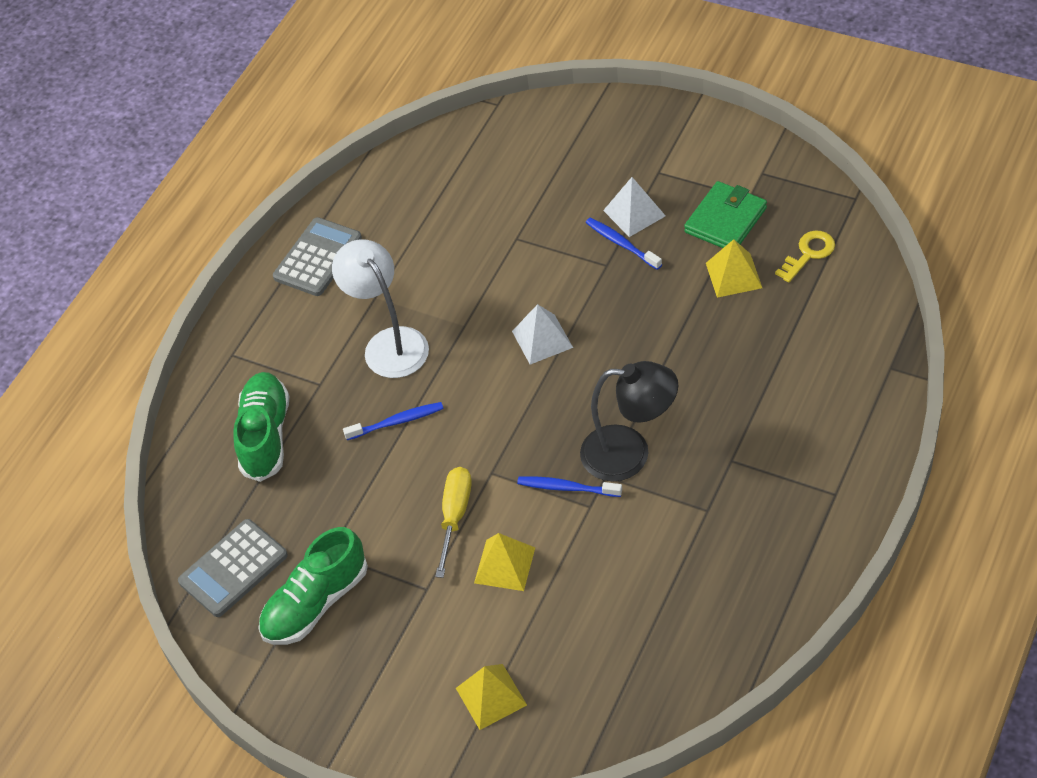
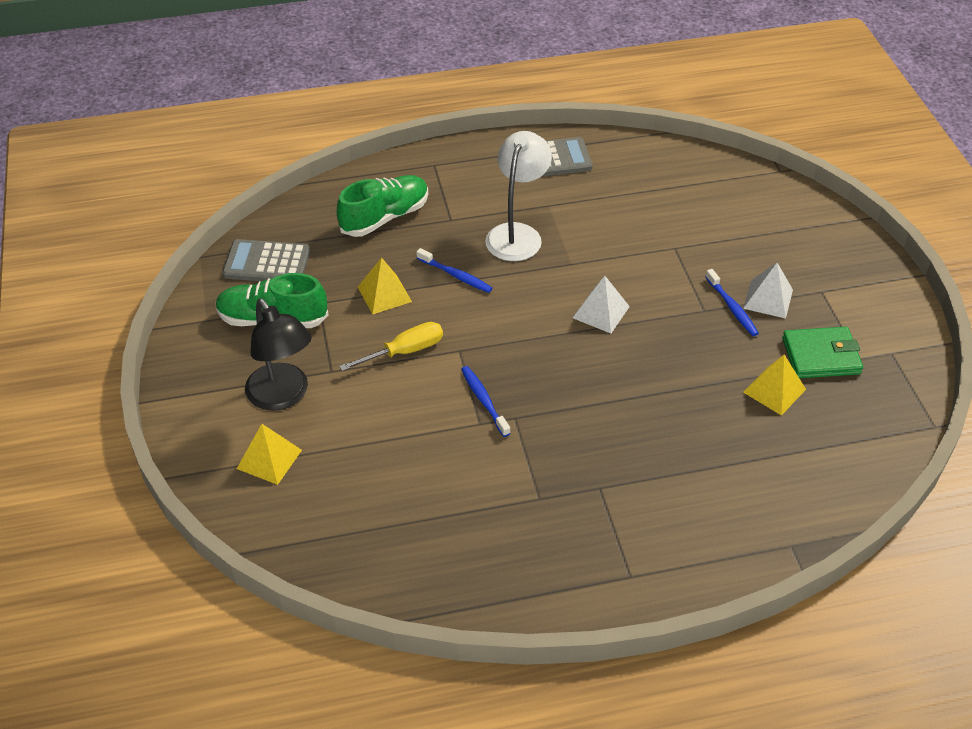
camera: 45 degrees right, 5 degrees down
(504, 565) = (386, 403): yellow pyramid -> yellow pyramid (384, 294)
(621, 244) = (732, 307): blue toothbrush -> blue toothbrush turned 150 degrees clockwise
(630, 453) = (548, 420): black lamp -> black lamp (283, 396)
(809, 254) = (846, 426): yellow key -> none

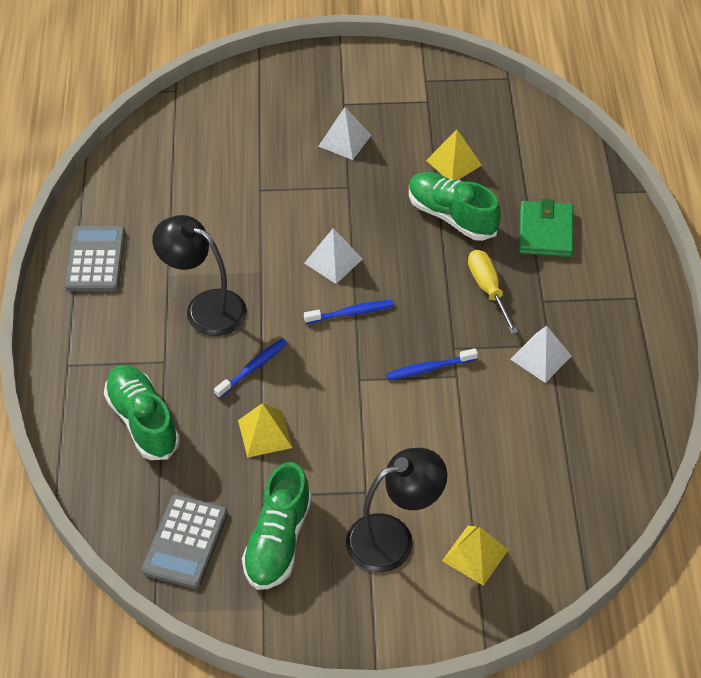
camera: 80 degrees left, 5 degrees up
(405, 351) = (351, 424): yellow screwdriver -> yellow screwdriver (488, 288)
(517, 234) = (205, 307): white lamp -> black lamp
(520, 492) = (541, 357): none -> white pyramid
(694, 397) = (451, 216): none -> green shoe
(732, 307) = (350, 167): blue toothbrush -> blue toothbrush (351, 313)
(821, 356) = (420, 124): green wallet -> green wallet (545, 232)

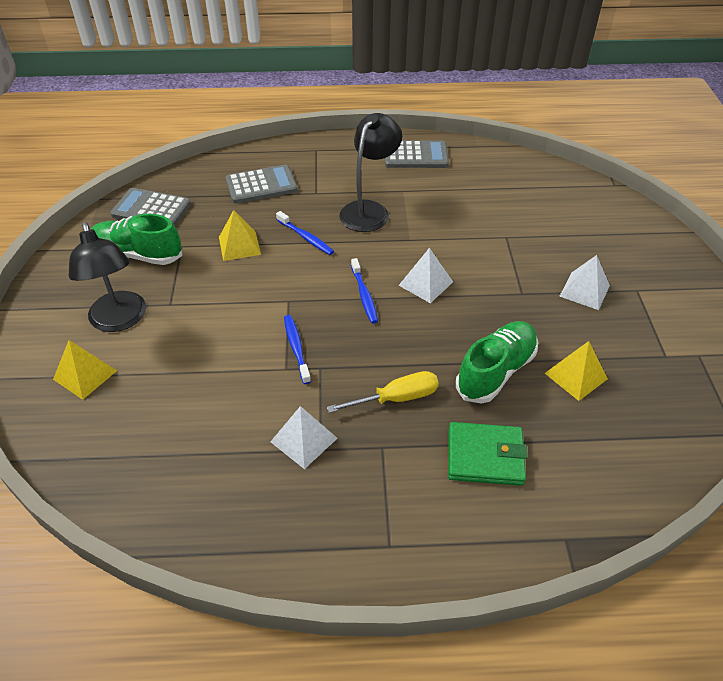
camera: 90 degrees right, 5 degrees down
(143, 421) = (261, 185): green shoe -> grey calculator

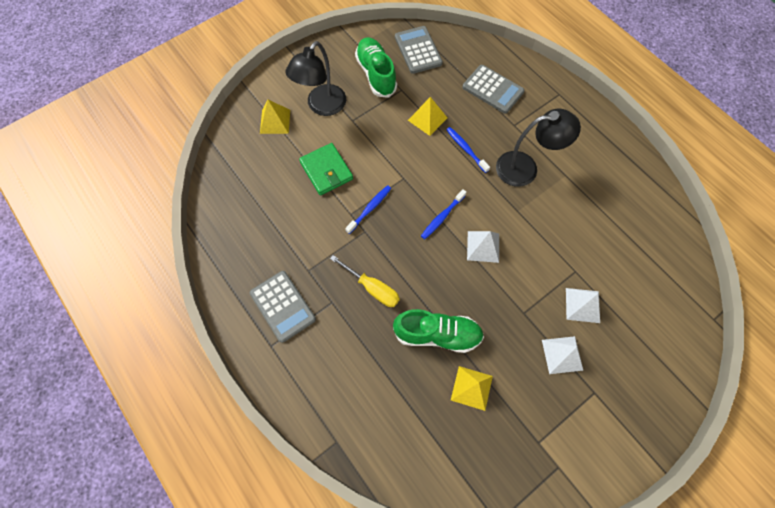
camera: 55 degrees right, 20 degrees up
(304, 440) = (308, 258): white pyramid -> white pyramid (582, 305)
(306, 237) = (466, 149): blue toothbrush -> blue toothbrush turned 135 degrees clockwise
(416, 155) = (614, 159): grey calculator -> grey calculator (283, 306)
(485, 456) = (364, 364): green wallet -> green wallet (326, 171)

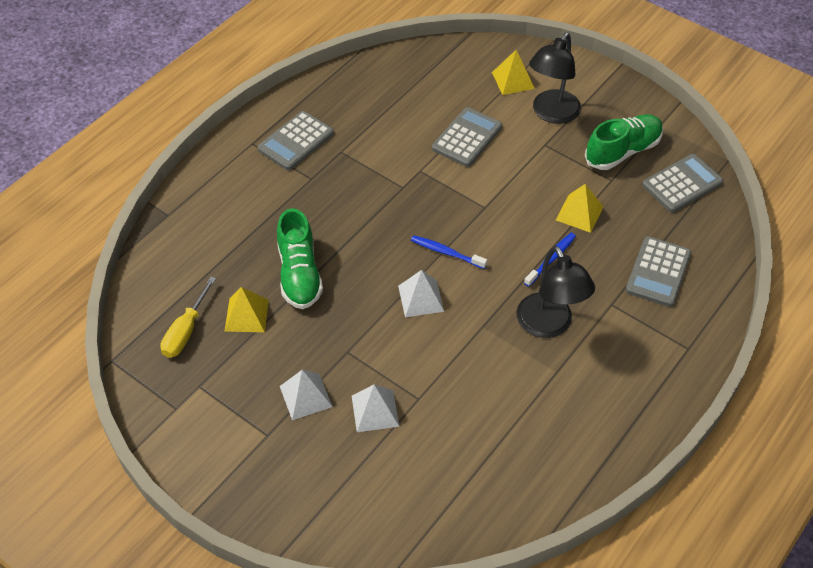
camera: 75 degrees right, 15 degrees down
(322, 106) = (551, 114): black lamp -> black lamp turned 75 degrees counterclockwise
(326, 171) = (467, 138): green wallet -> grey calculator
(369, 209) = (432, 185): blue toothbrush -> none
(373, 288) = (336, 208): yellow screwdriver -> yellow screwdriver (185, 331)

